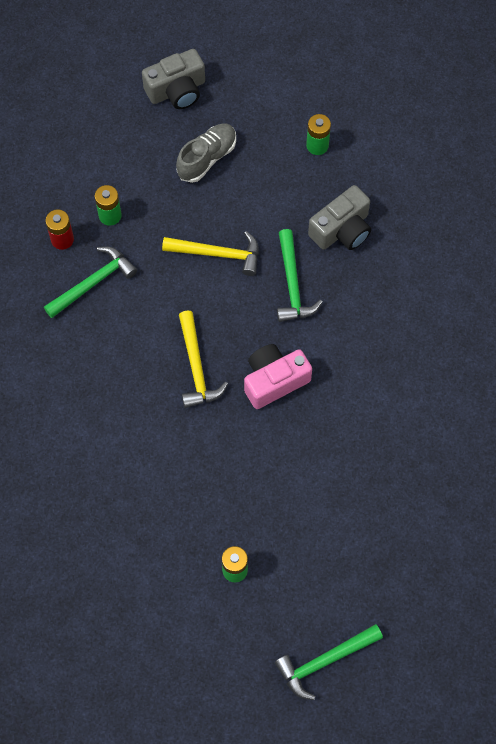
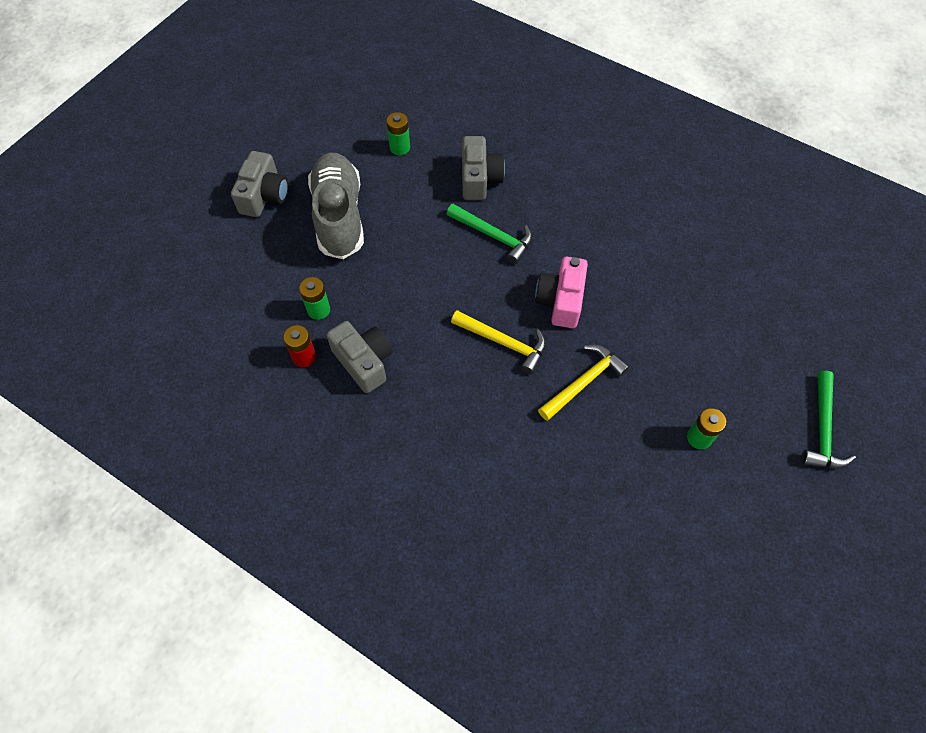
camera: 50 degrees left, 5 degrees down
(93, 283) = (364, 362): green hammer -> grey camera
(207, 158) = (339, 216): grey shoe -> grey shoe, size x1.66
(218, 254) = (423, 263): yellow hammer -> yellow hammer (584, 382)

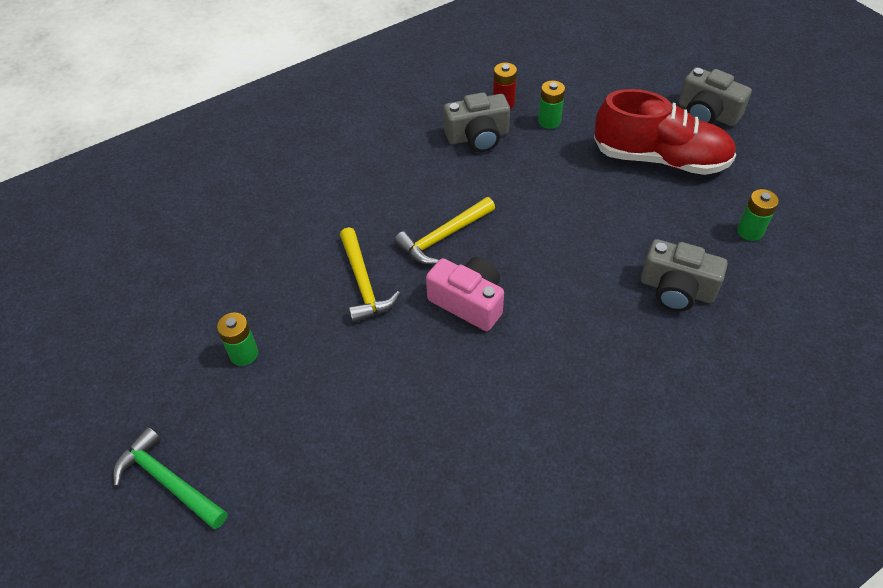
camera: 115 degrees right, 10 degrees down
(339, 216) = (660, 159): grey shoe -> red shoe
(493, 236) = (583, 274): green hammer -> none

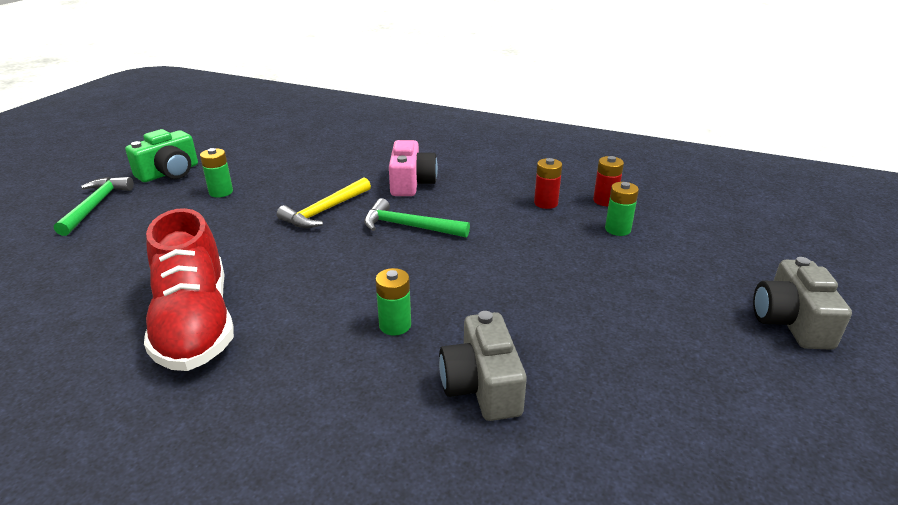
camera: 55 degrees right, 20 degrees down
(143, 389) = (169, 173): none -> green camera
(443, 237) = (409, 226): yellow hammer -> green hammer
(468, 302) = (346, 262): pink camera -> pink camera (411, 183)
(478, 137) = (546, 203): grey camera -> red battery
(660, 159) = (665, 310): red shoe -> red shoe (195, 323)
(750, 231) = (644, 421): green battery -> green battery (395, 325)

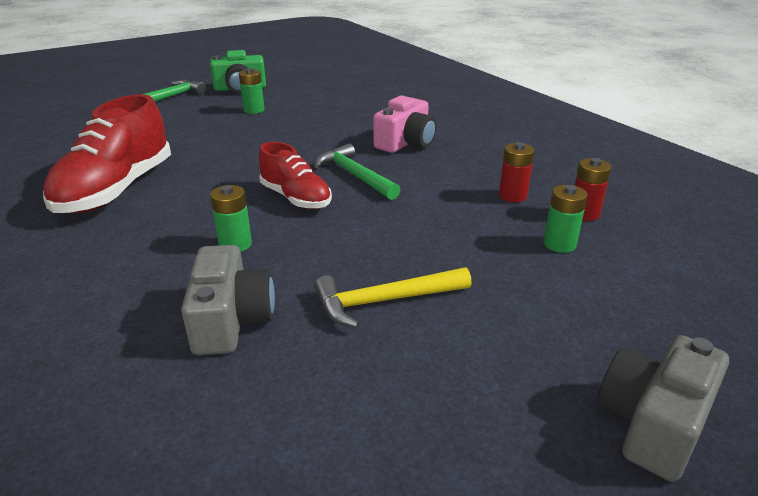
camera: 35 degrees right, 0 degrees up
(324, 211) = (306, 144): yellow hammer -> yellow hammer (384, 301)
(387, 264) = (296, 198): none -> red shoe
(482, 386) = (231, 320): grey camera -> grey camera turned 150 degrees clockwise

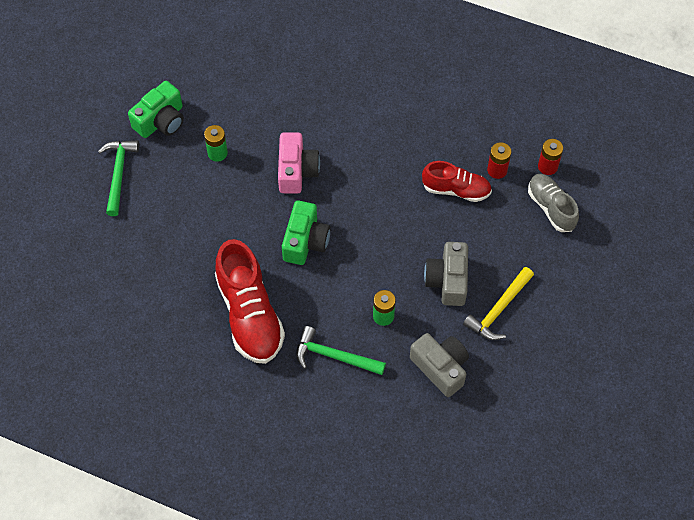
camera: 35 degrees left, 30 degrees up
(244, 170) = (305, 241): none -> green camera
(296, 198) = (372, 252): red shoe -> red shoe (456, 189)
(355, 175) = (384, 203): green hammer -> green hammer (334, 356)
(406, 143) = (381, 138): pink camera -> pink camera (296, 171)
(559, 244) = (551, 207): green battery -> grey shoe
(653, 423) = (648, 313): grey camera -> grey camera (448, 280)

